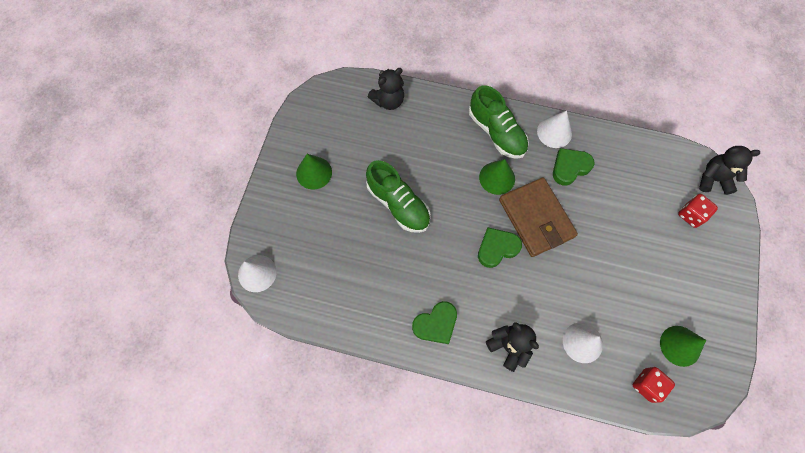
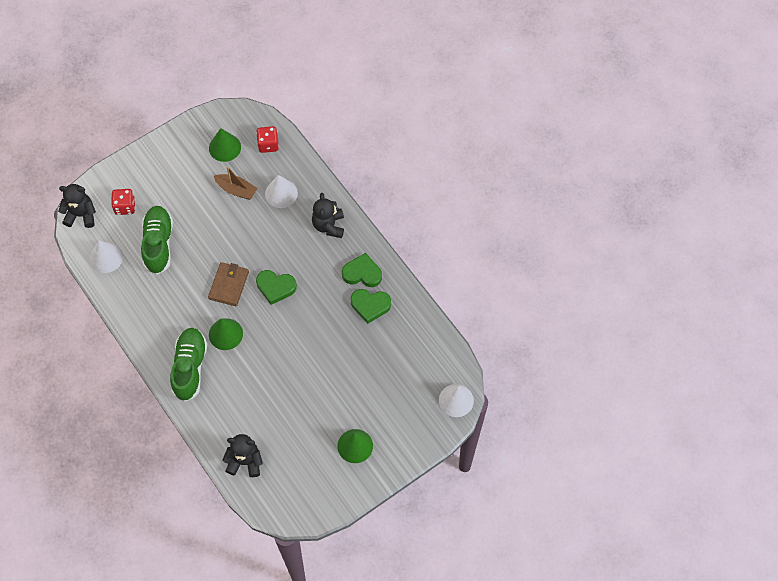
camera: 140 degrees left, 5 degrees down
(398, 204) = (314, 371): green shoe -> green shoe (158, 244)
(536, 218) = (228, 285): brown wallet -> brown wallet, size x0.65
(554, 132) = (148, 333): white cone -> white cone (106, 257)
(570, 167) = (167, 300): green heart -> green heart (370, 306)
(623, 311) = (236, 190): none -> brown boat
(713, 179) = (81, 215): black teddy bear -> black teddy bear turned 135 degrees clockwise

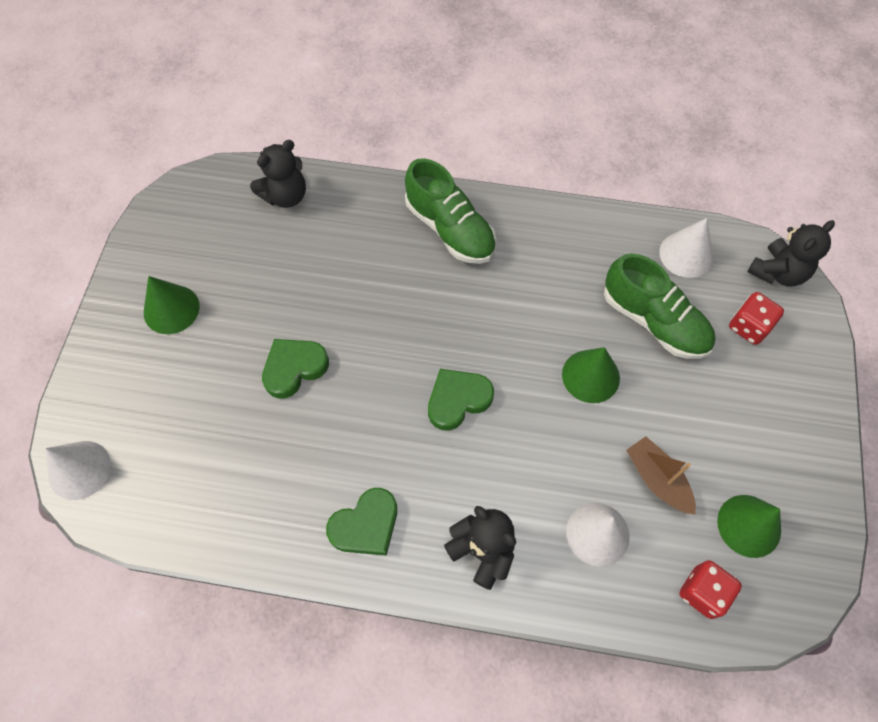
camera: 135 degrees right, 0 degrees up
(225, 334) = (453, 295): green cone -> green cone (590, 376)
(228, 285) = (516, 350): brown wallet -> none
(236, 190) = (657, 479): brown boat -> brown boat turned 75 degrees clockwise
(370, 306) = (311, 490): green heart -> green heart (294, 368)

